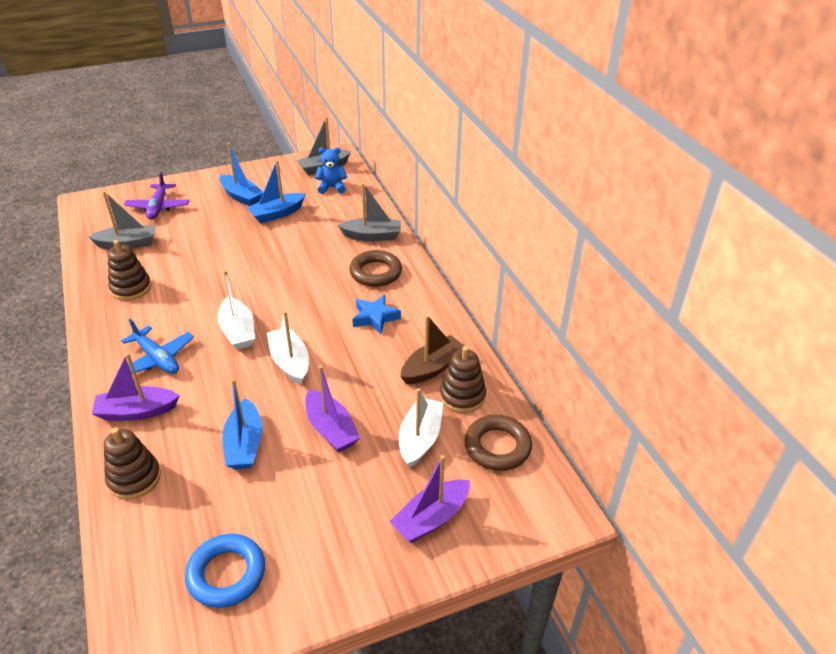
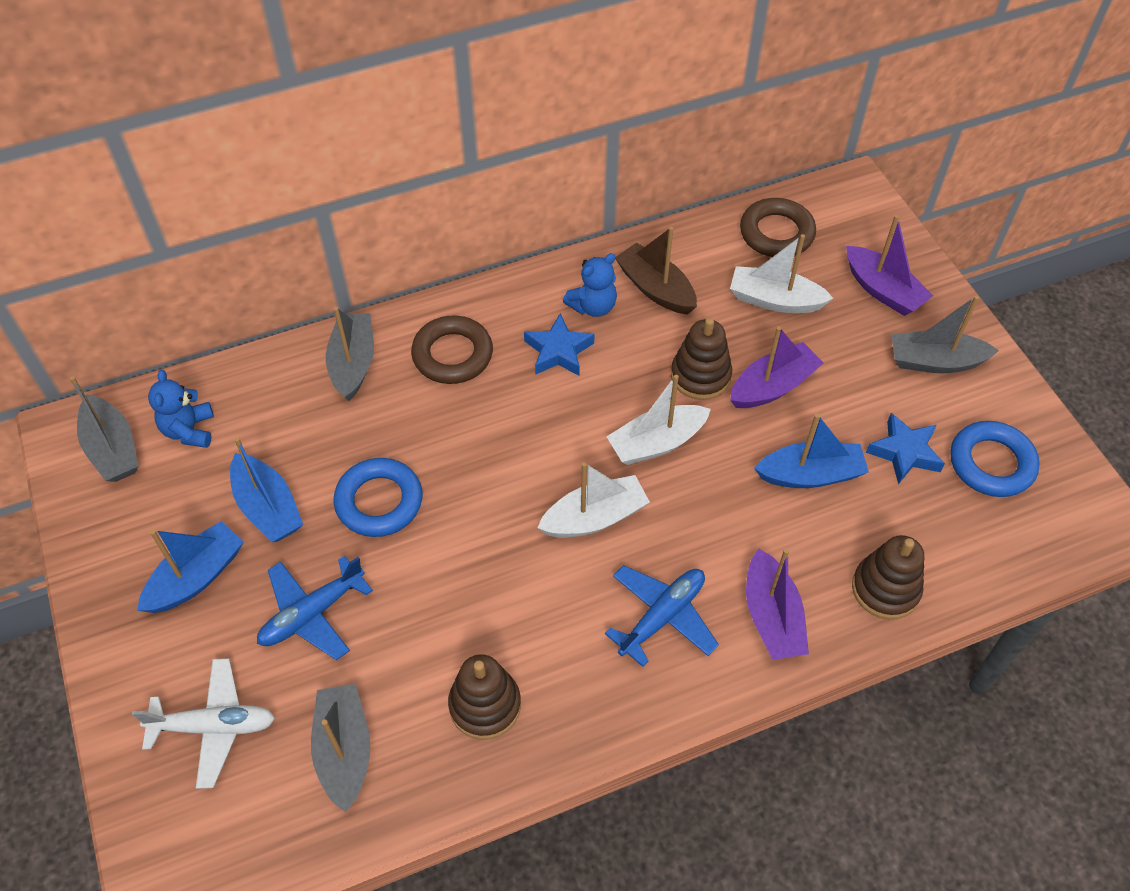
camera: 90 degrees left, 15 degrees up
(158, 207) = (213, 726): purple plane -> white plane
(208, 231) = (312, 613): none -> blue plane
(251, 509) = (904, 452): none -> blue star
(271, 249) = (379, 501): none -> blue ring
(345, 548) = (935, 361): none -> grey boat
(415, 334) = (593, 306): none -> blue teddy bear
(462, 396) = (702, 261): brown stacking toy -> brown stacking toy (700, 376)

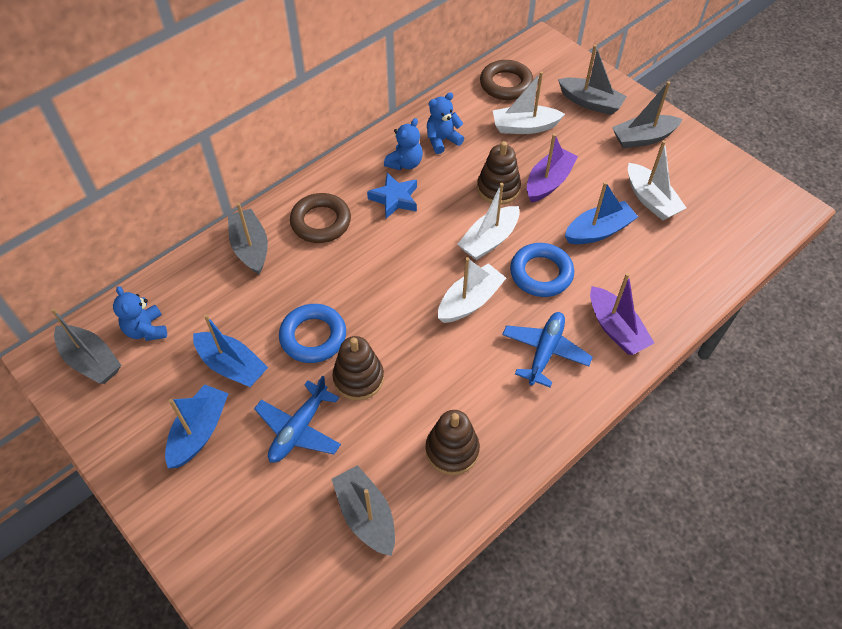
camera: 20 degrees left, 0 degrees up
(213, 726) = (261, 532): white plane -> none
(655, 288) = (442, 140): brown boat -> blue teddy bear
(883, 290) = (590, 103): purple boat -> grey boat
(885, 589) = (678, 288): brown stacking toy -> brown stacking toy (358, 378)
(904, 452) = (651, 200): blue star -> white boat
(991, 463) = (706, 191): blue ring -> blue ring (541, 273)

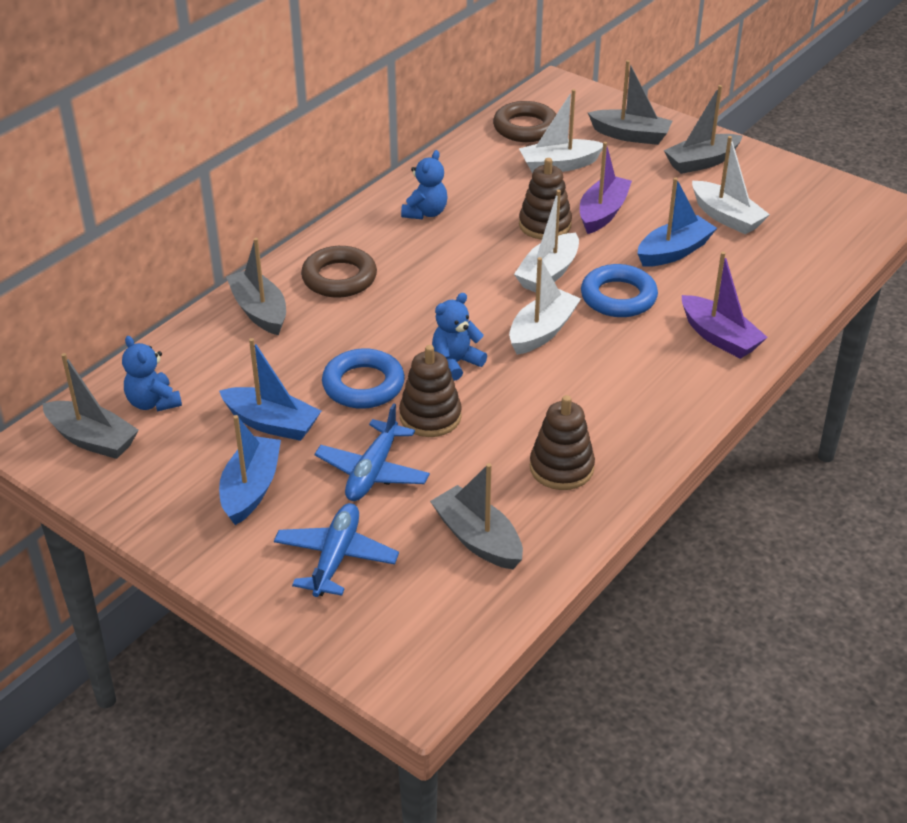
camera: 10 degrees left, 15 degrees down
(394, 199) = (423, 247): blue star -> none
(442, 140) = (464, 187): blue teddy bear -> blue teddy bear (456, 363)
(545, 352) = (643, 367): blue plane -> blue plane (336, 558)

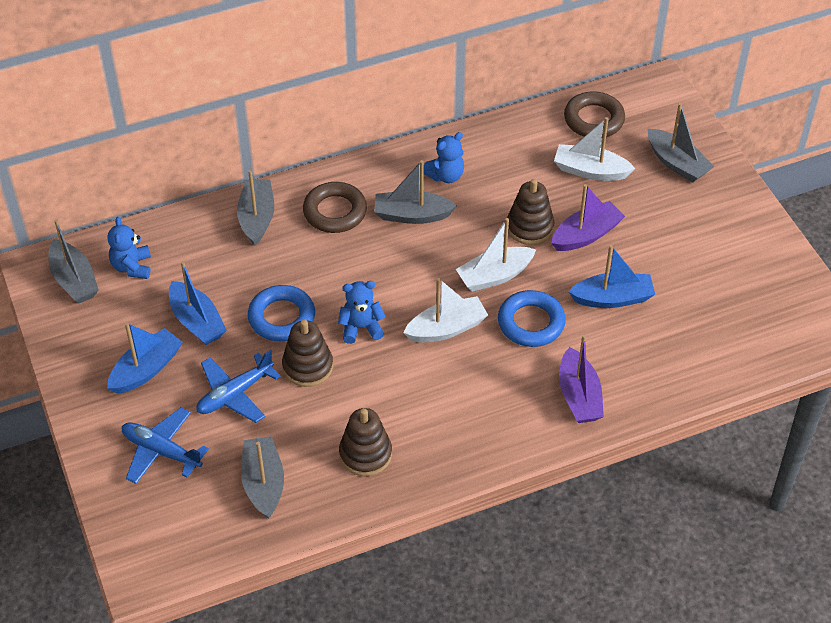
camera: 30 degrees right, 10 degrees up
(336, 558) = (161, 451): blue plane -> blue plane turned 105 degrees counterclockwise
(701, 162) = (714, 217): grey boat -> grey boat (412, 215)
(726, 217) = (686, 283): white boat -> none

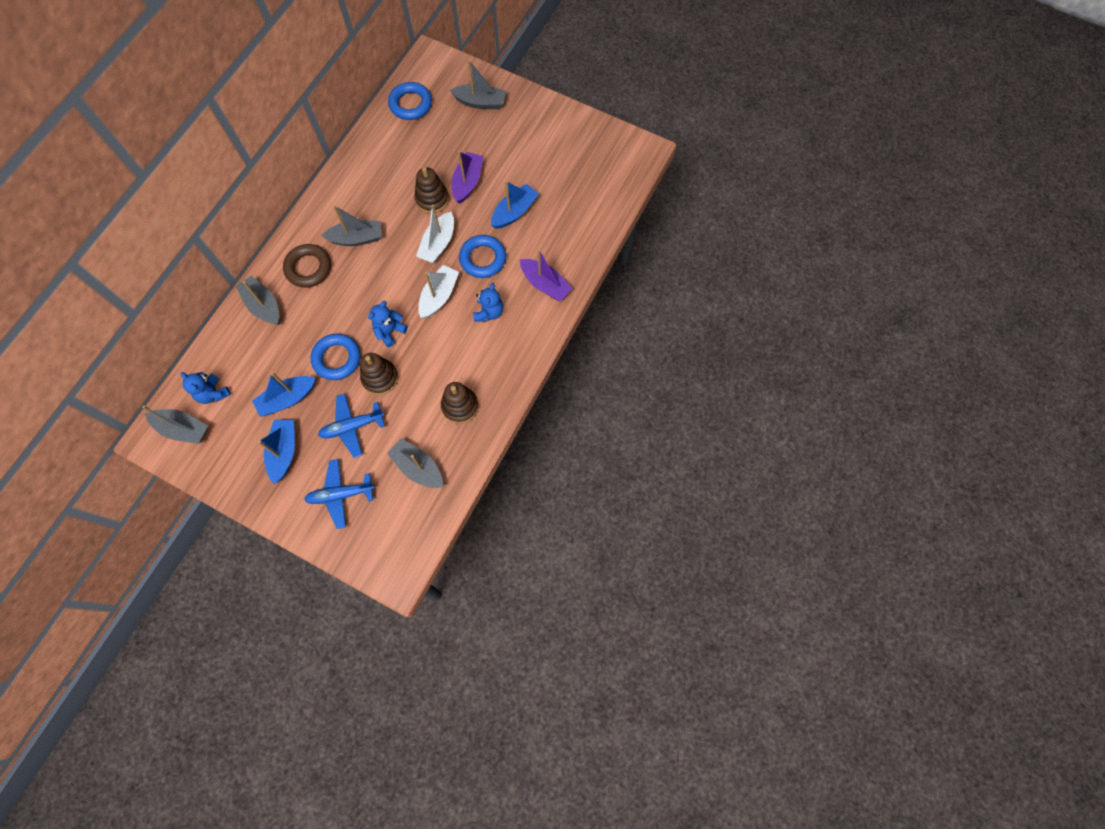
camera: 40 degrees left, 20 degrees up
(197, 321) = (287, 399): blue boat -> blue boat turned 135 degrees clockwise
(235, 394) = (352, 427): blue plane -> blue plane turned 60 degrees clockwise
(412, 215) = (357, 238): grey boat -> grey boat turned 150 degrees counterclockwise
(445, 175) = (355, 199): blue teddy bear -> blue teddy bear (489, 312)
(590, 171) = (436, 139): white boat -> none
(594, 119) = (410, 104): brown ring -> blue ring

